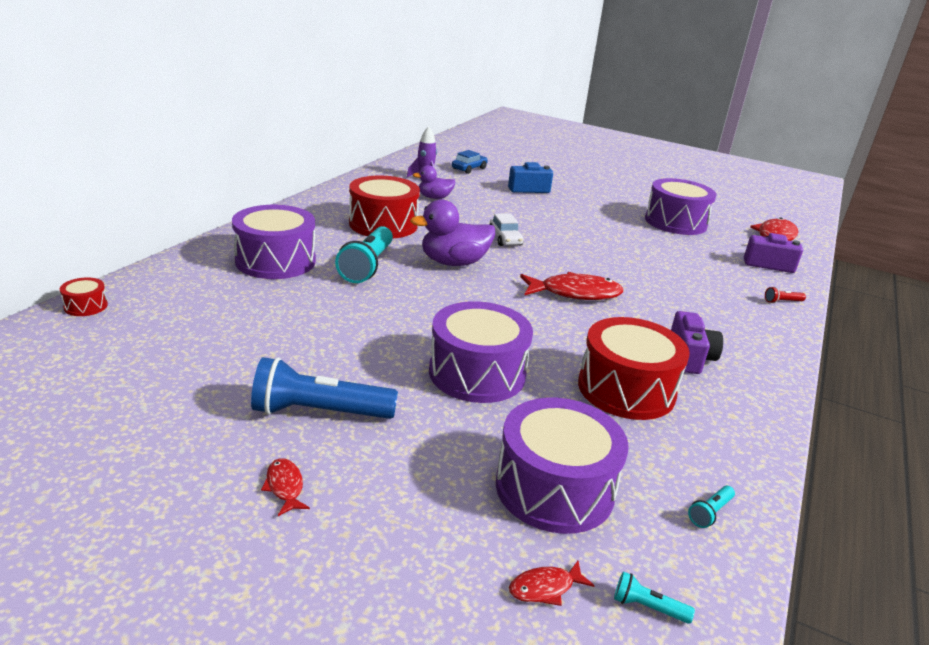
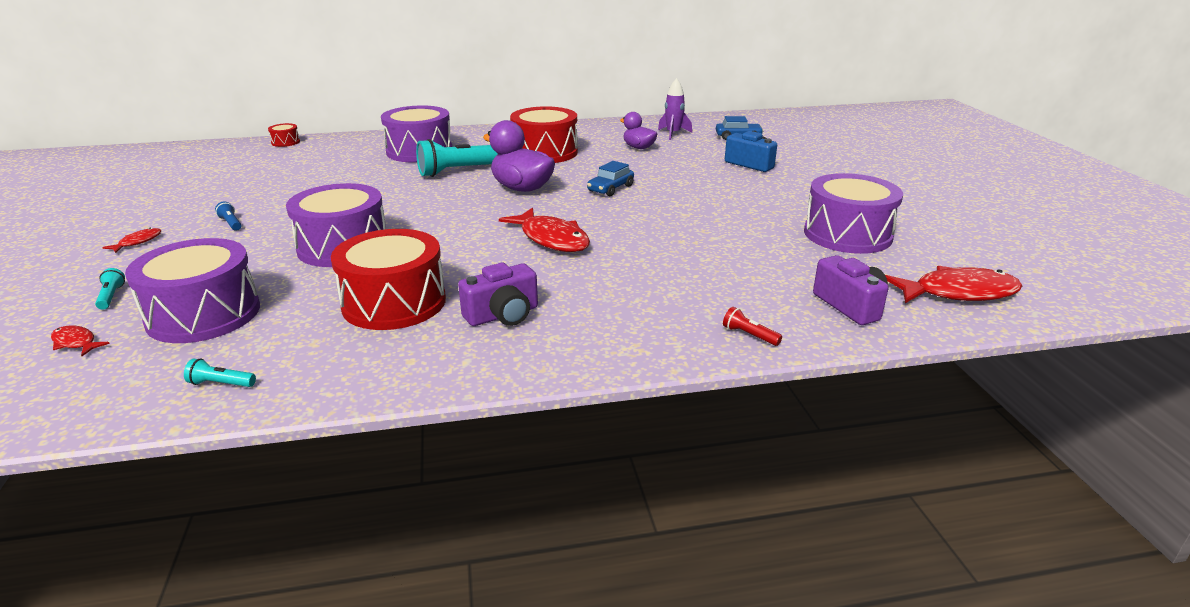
camera: 55 degrees right, 0 degrees up
(319, 412) = (231, 223): blue flashlight -> blue flashlight, size x0.42
(505, 239) = (610, 188): white car -> blue car
(648, 607) = (71, 385): turquoise flashlight -> turquoise flashlight (111, 296)

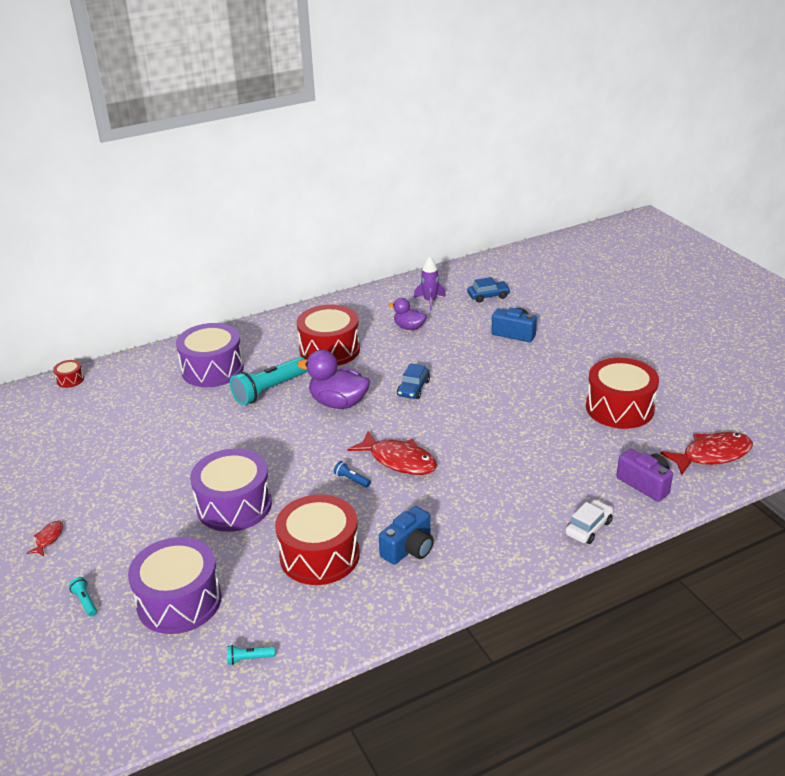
camera: 15 degrees left, 5 degrees up
(76, 342) = (102, 651): red fish -> none
(231, 223) = (113, 499): blue flashlight -> blue flashlight (351, 480)
(503, 315) = (409, 548): purple camera -> blue camera
(749, 335) = (588, 528): red flashlight -> white car
(847, 234) = (619, 408): purple drum -> red drum

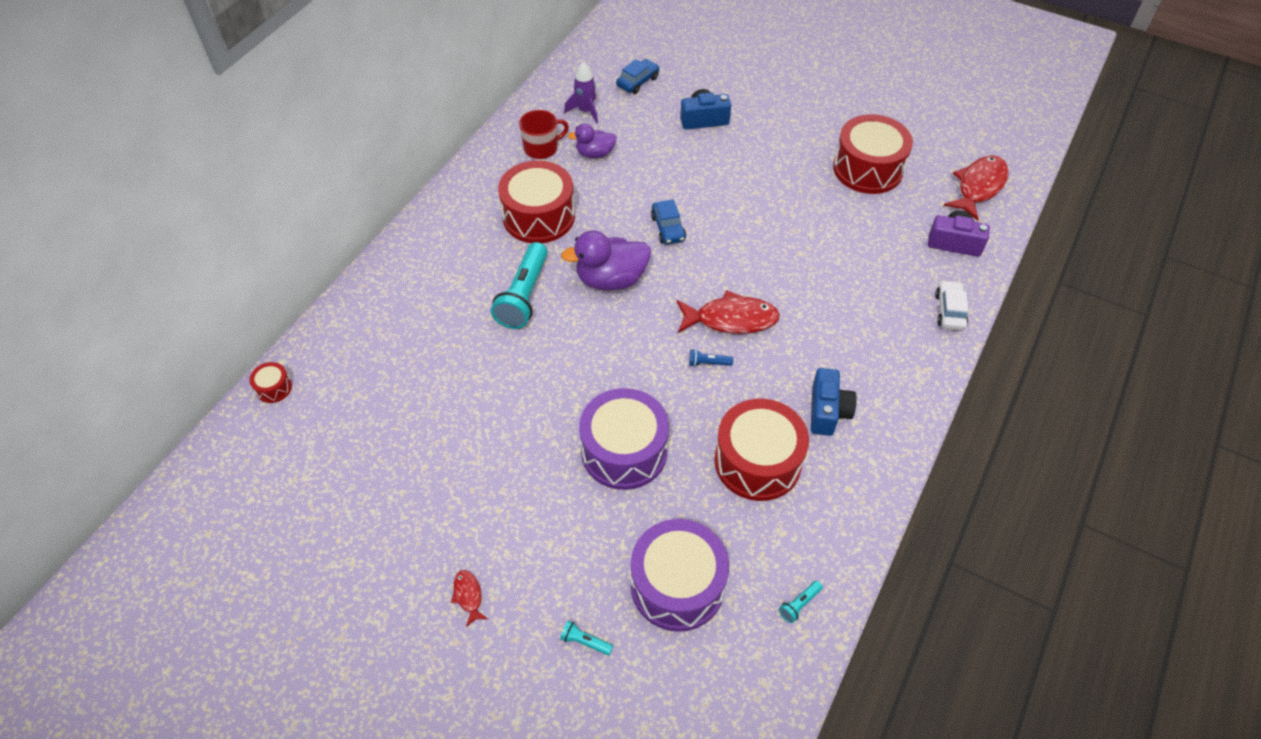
camera: 35 degrees left, 20 degrees up
(212, 369) = (434, 297): purple drum -> none
(375, 312) = (541, 148): none -> red mug

